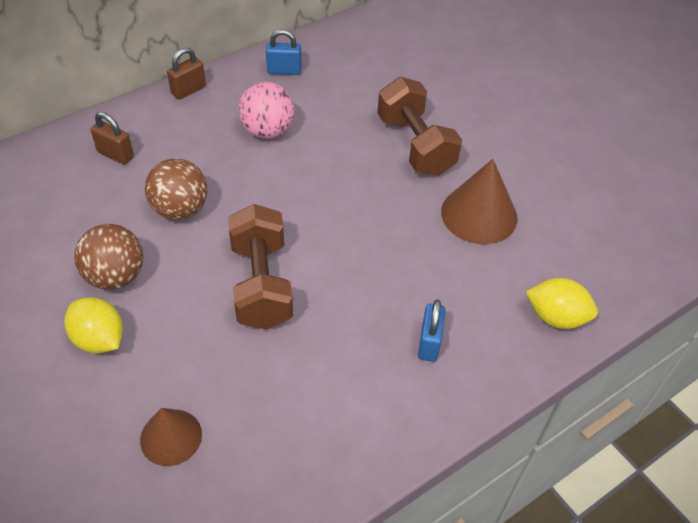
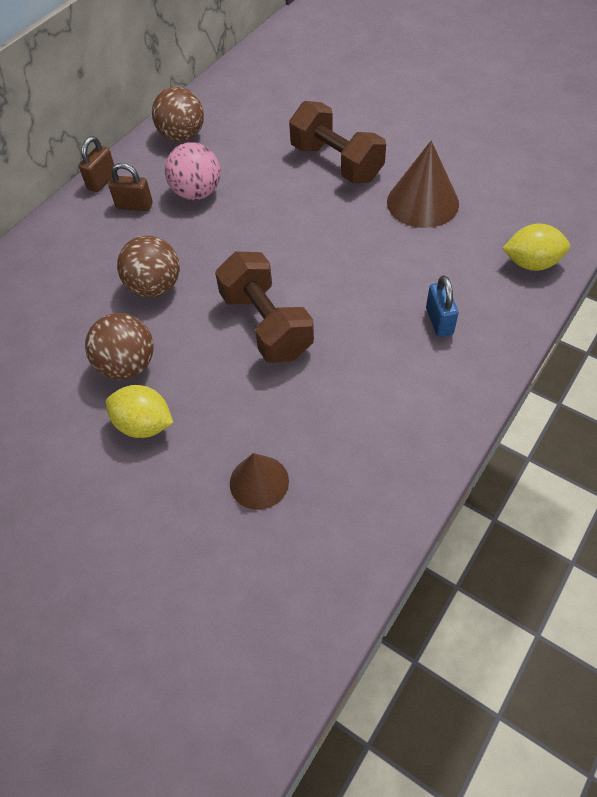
camera: 15 degrees left, 5 degrees up
(115, 154) = (65, 260): brown padlock -> brown padlock (134, 206)
(284, 71) = (182, 136): blue padlock -> brown ball

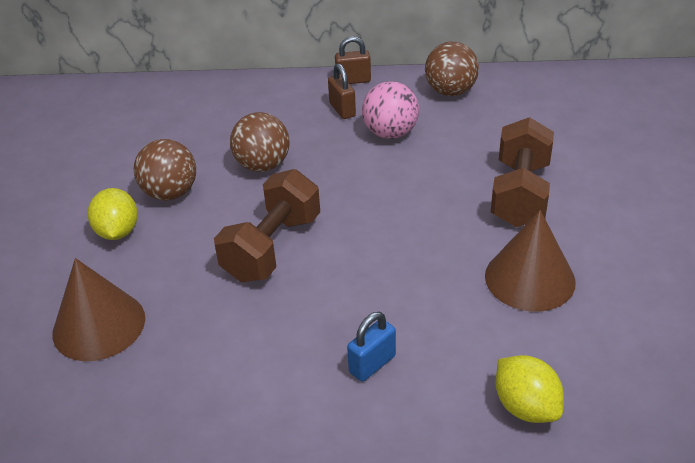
camera: 55 degrees right, 15 degrees down
(259, 482) = (99, 325): brown cone -> brown cone, size x1.56

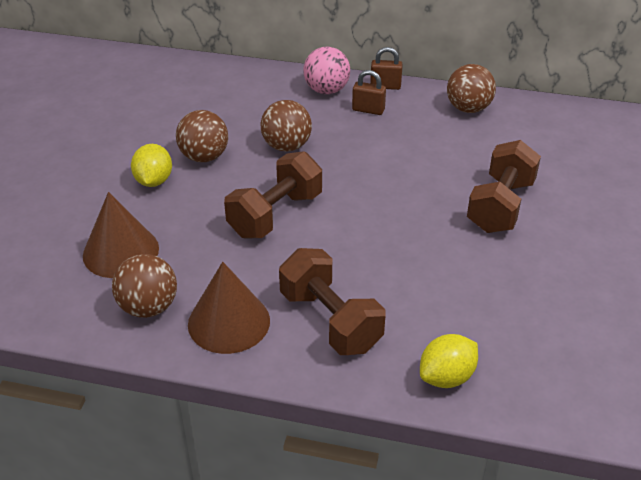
camera: 10 degrees right, 0 degrees up
(151, 389) = (148, 307): none -> brown ball
(342, 110) = (368, 110): brown padlock -> brown padlock turned 60 degrees counterclockwise
(372, 364) = (330, 321): blue padlock -> brown dumbbell
(390, 133) = (403, 136): pink ball -> pink ball (326, 90)
(525, 407) = (446, 377): yellow lemon -> yellow lemon turned 75 degrees clockwise
(529, 278) = (485, 277): brown cone -> brown cone (229, 322)

